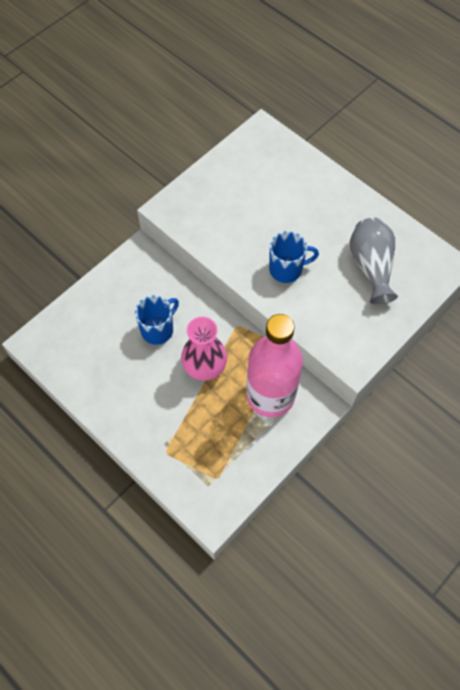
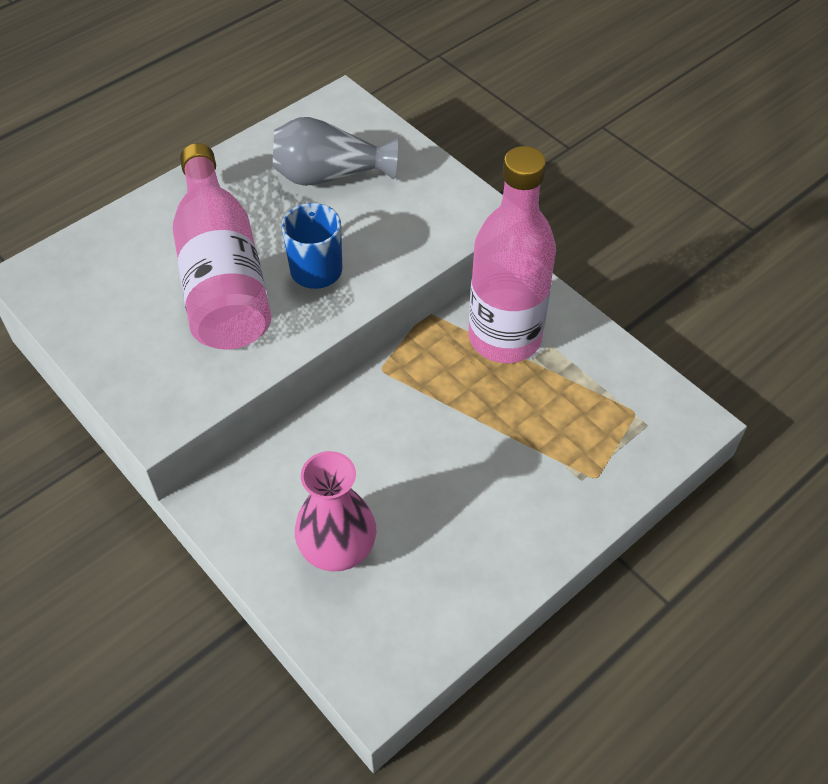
camera: 85 degrees left, 10 degrees down
(158, 329) = (375, 479): blue mug -> none
(204, 366) = (449, 417): pink vase -> pink vase (337, 548)
(275, 220) = (221, 274): none -> pink bottle

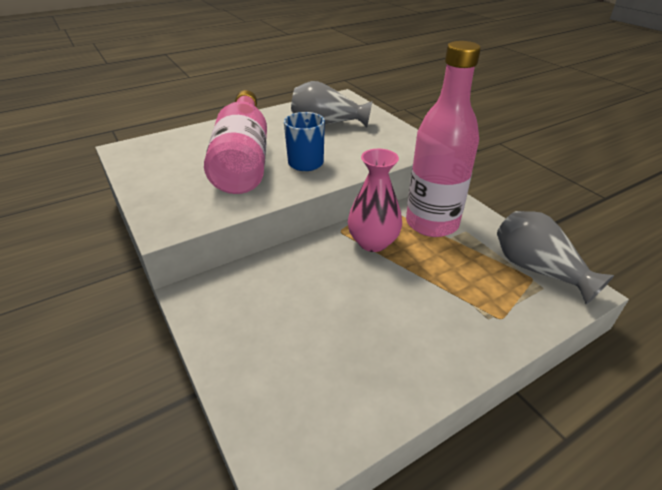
camera: 10 degrees right, 15 degrees down
(337, 548) = (278, 340): pink vase -> pink vase (373, 242)
(642, 398) = (537, 270): none -> grey vase

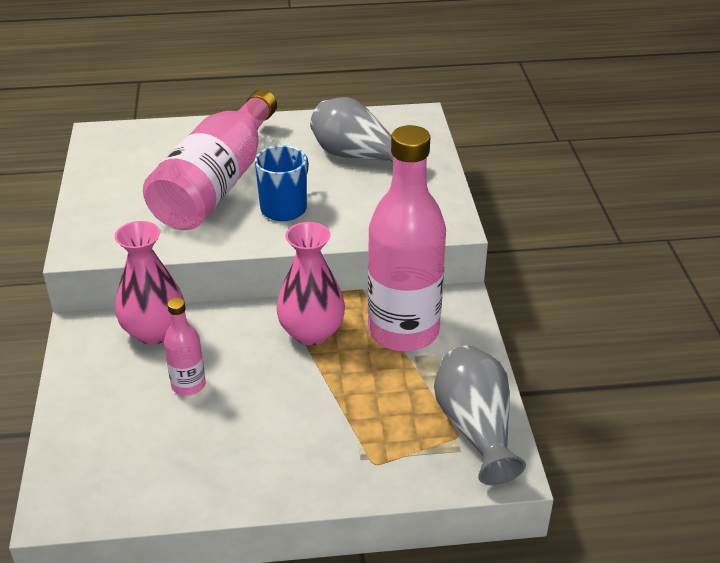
camera: 25 degrees right, 0 degrees up
(254, 278) = (154, 331): none -> pink vase
(314, 309) = (188, 385): none -> pink bottle

